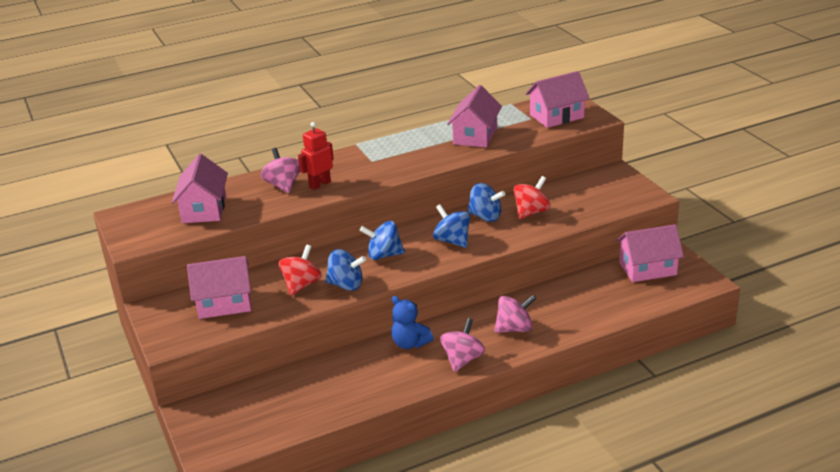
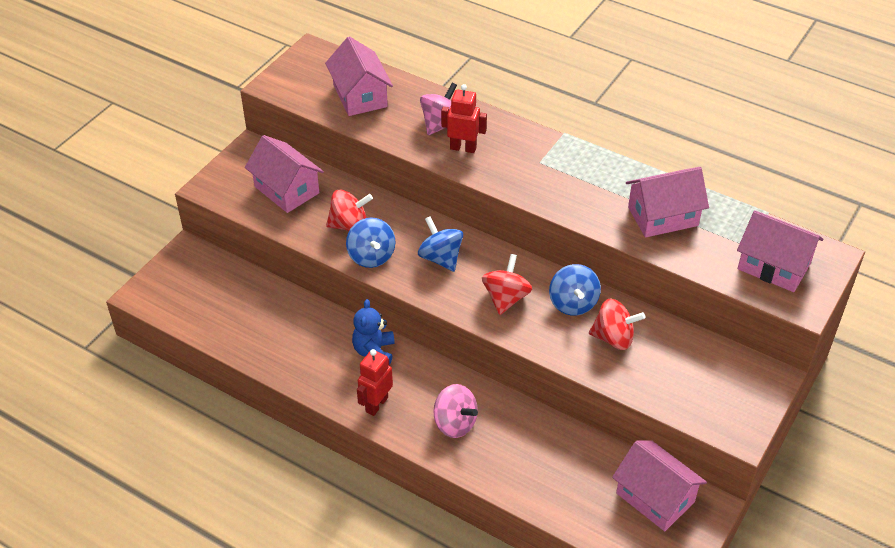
camera: 55 degrees right, 15 degrees up
(204, 209) = (360, 96): pink house -> pink house turned 75 degrees counterclockwise
(452, 241) = (506, 298): blue spinning top -> red spinning top
(462, 359) = (376, 404): pink spinning top -> red robot

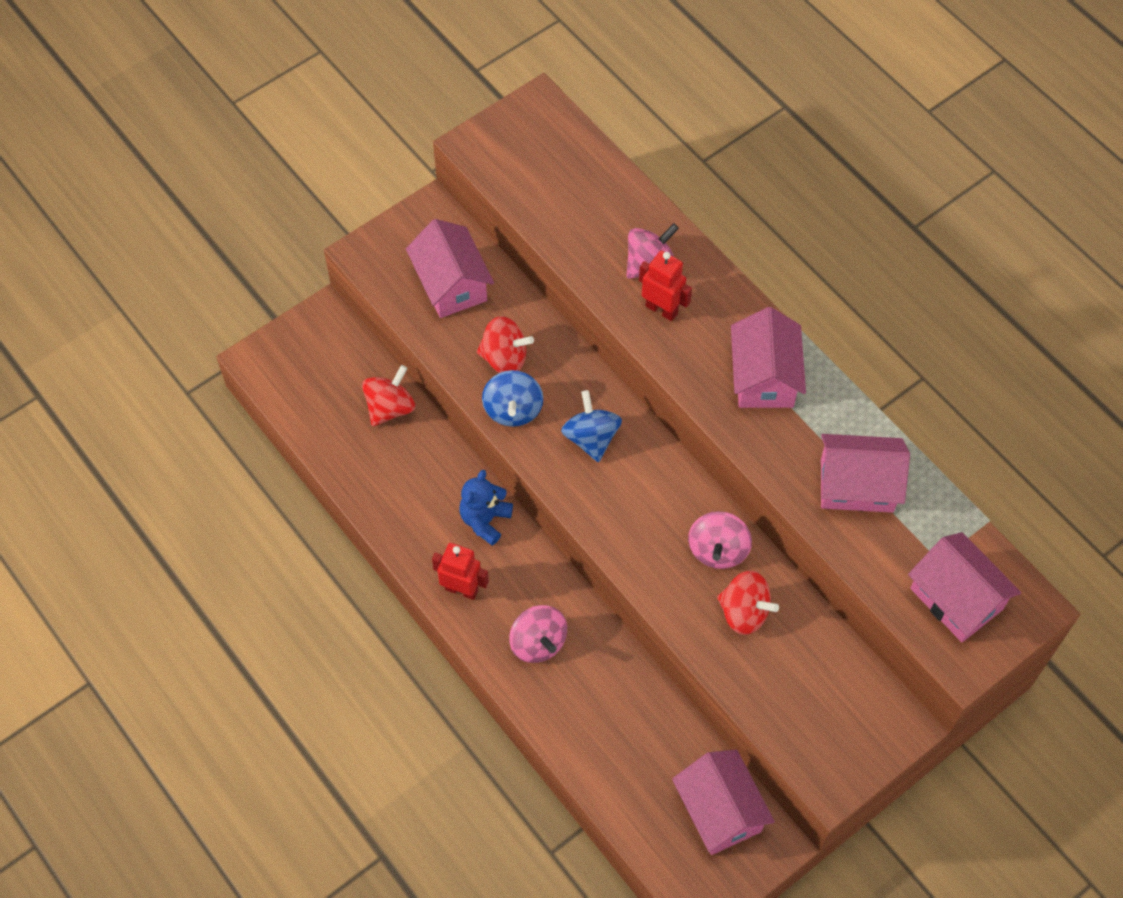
camera: 20 degrees right, 15 degrees up
(360, 96) = (570, 192): pink house -> pink house (764, 377)
(376, 404) = (461, 589): red robot -> red robot turned 60 degrees clockwise
(506, 298) = (643, 517): red spinning top -> red spinning top (390, 407)
(573, 303) = (718, 550): blue spinning top -> pink spinning top

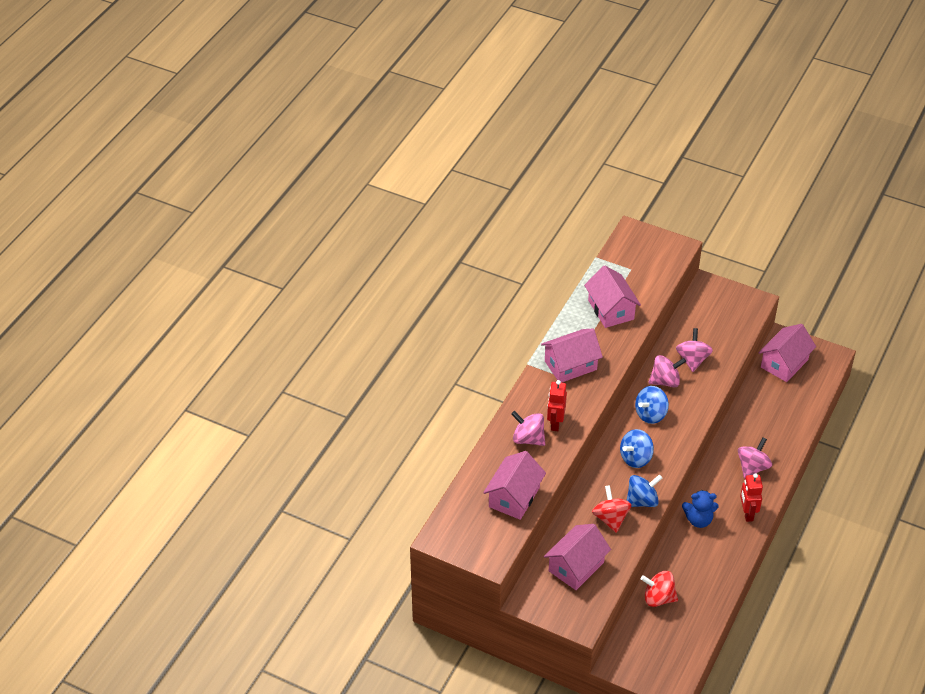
camera: 115 degrees left, 15 degrees down
(662, 497) = (650, 414): none -> blue spinning top
(744, 612) = (692, 360): red spinning top -> pink spinning top
(956, 598) = (647, 257): pink house -> pink house (514, 497)

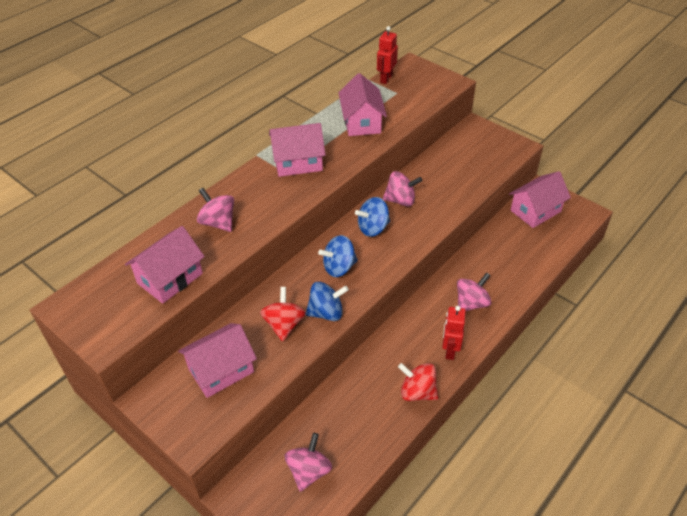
camera: 15 degrees right, 0 degrees up
(555, 423) = (254, 213): red robot -> red robot (386, 79)
(658, 598) = (316, 425): red spinning top -> red spinning top (417, 392)
(692, 360) = (436, 186): pink spinning top -> pink spinning top (309, 471)
(698, 520) = (394, 346): blue teddy bear -> none

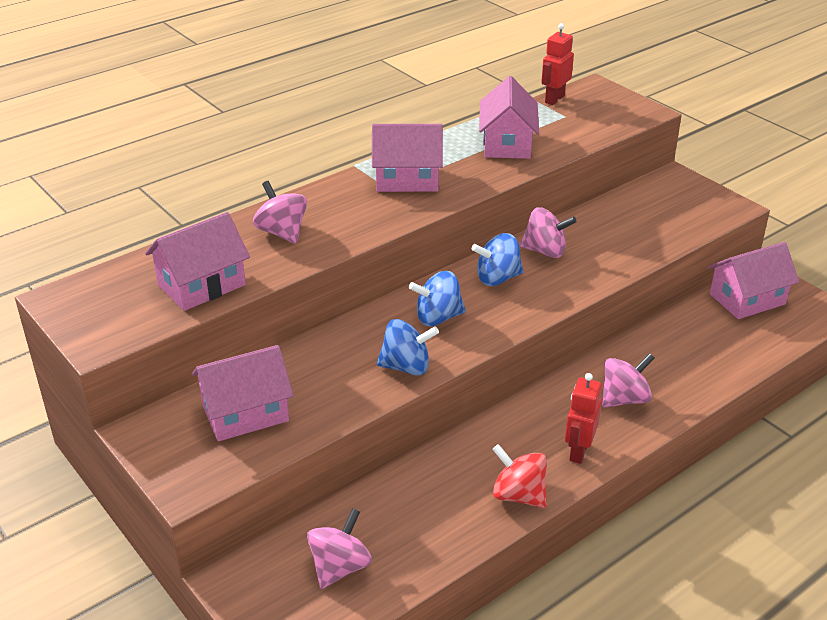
camera: 10 degrees right, 10 degrees down
(284, 325) = (344, 373): red spinning top -> none

